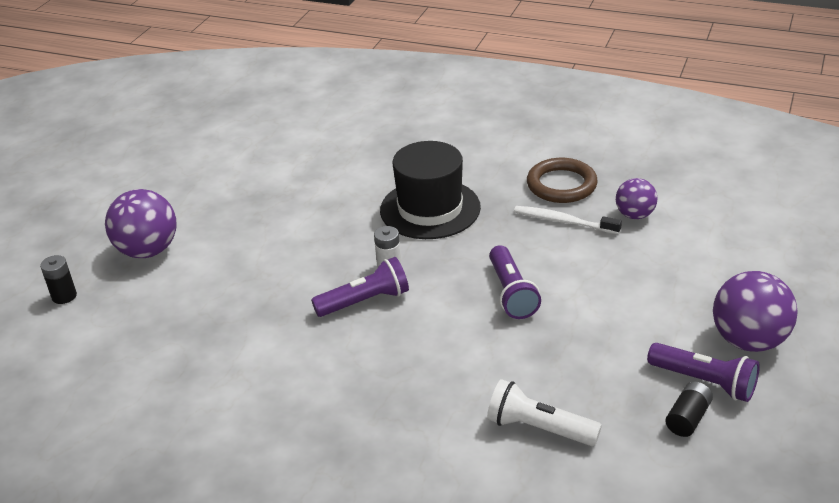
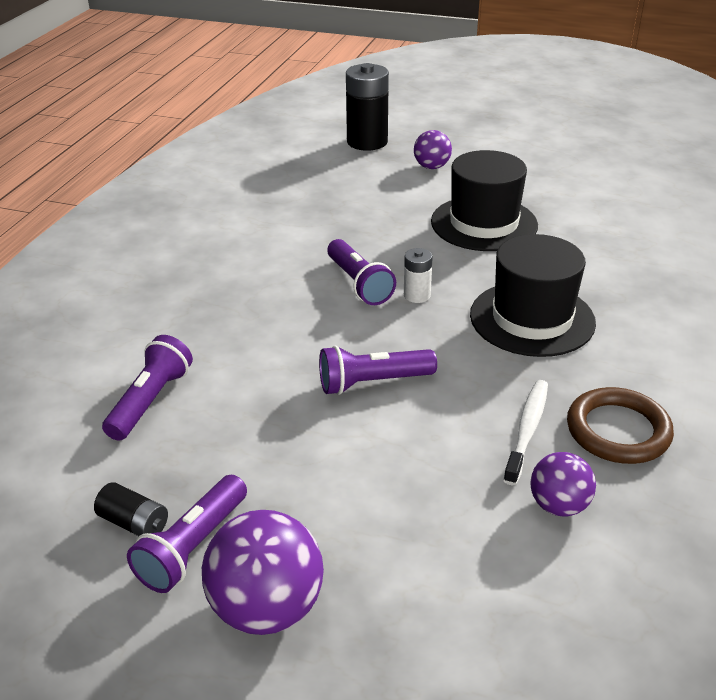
camera: 85 degrees right, 0 degrees up
(64, 296) = (367, 142): black battery -> black battery, size x2.00
(148, 250) = (431, 167): purple ball -> purple ball, size x0.60
(275, 223) = (484, 223): none -> black hat
(539, 428) = (150, 401): white flashlight -> purple flashlight

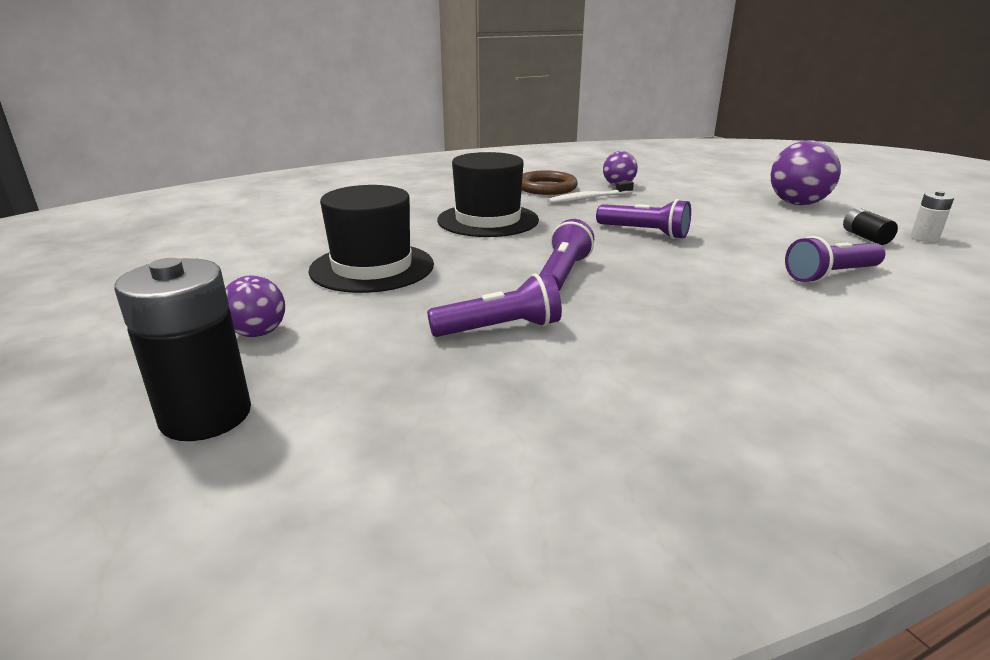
camera: 135 degrees left, 10 degrees down
(193, 547) = (828, 223): purple flashlight -> purple flashlight (500, 328)
(417, 295) = (533, 252): white battery -> white battery (924, 238)

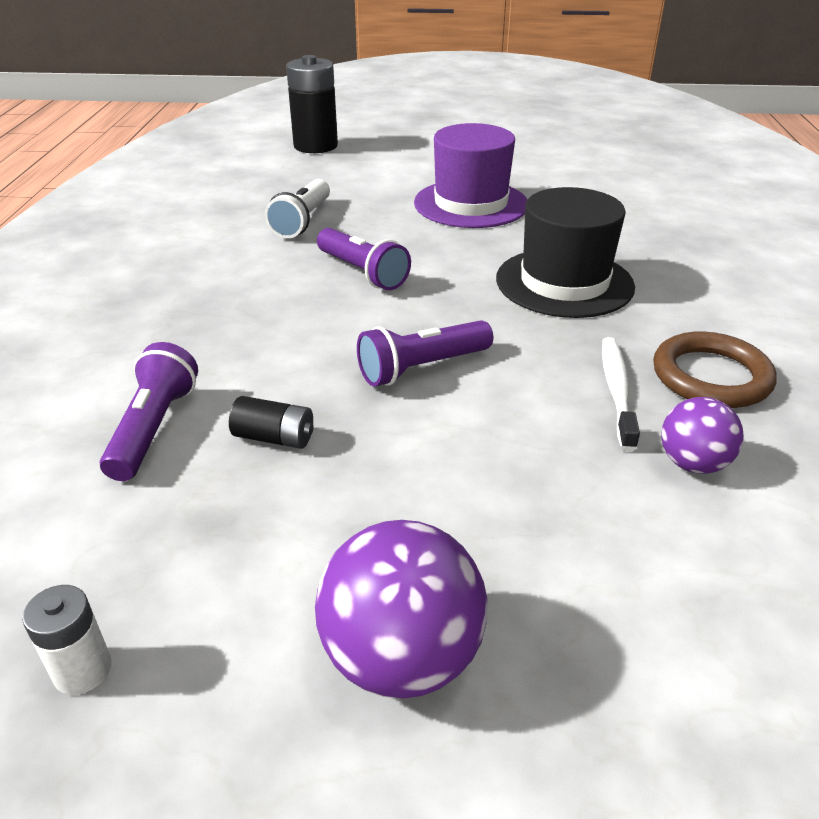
camera: 120 degrees right, 10 degrees up
(258, 333) = (393, 161): purple ball -> none
(372, 267) = (471, 204): black hat -> purple hat
(500, 328) = (303, 221): purple flashlight -> white flashlight
(865, 237) = (179, 582): black battery -> black battery (274, 438)

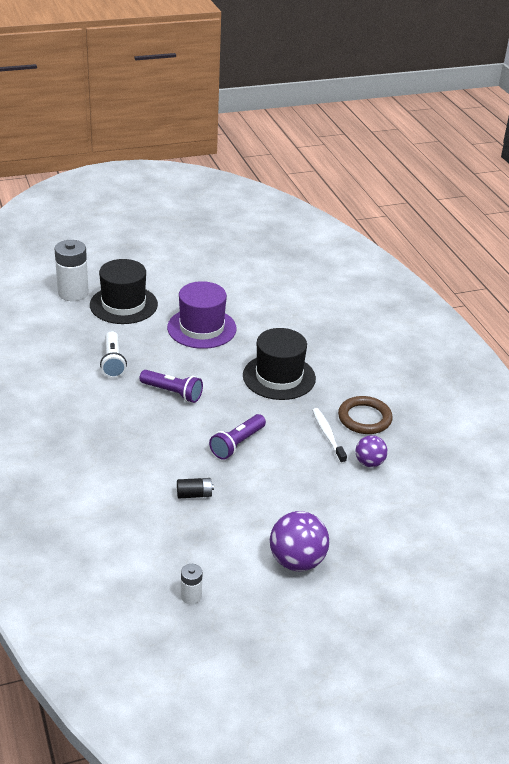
camera: 25 degrees left, 0 degrees up
(153, 428) = (137, 504): purple flashlight -> none
(315, 146) = (73, 293): black battery -> white battery
(374, 165) = (123, 305): none -> black hat

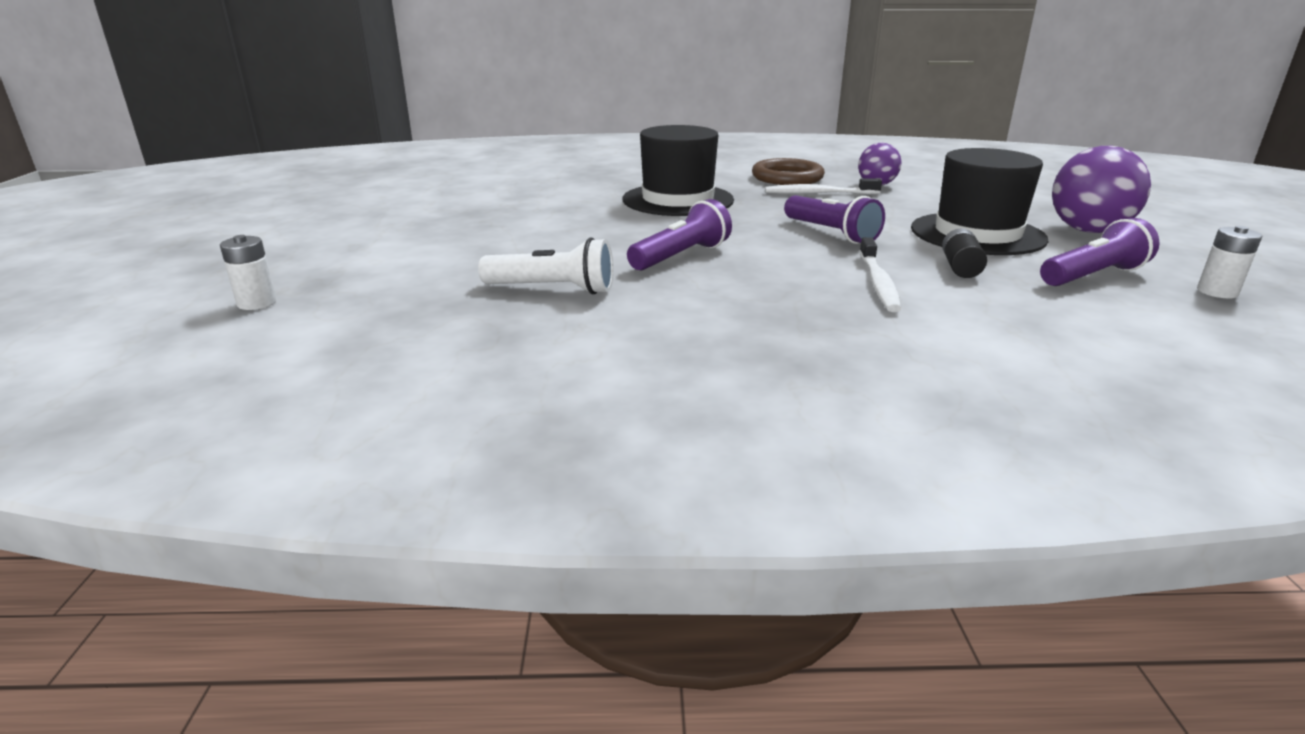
camera: 70 degrees left, 10 degrees down
(73, 293) = (257, 303): white battery -> white battery, size x0.50
(123, 305) = (369, 265): black hat -> black hat (977, 234)
(157, 463) = (878, 283): none -> white toothbrush
(200, 547) = (1092, 276): none -> purple flashlight
(201, 328) = (513, 224): purple hat -> none

